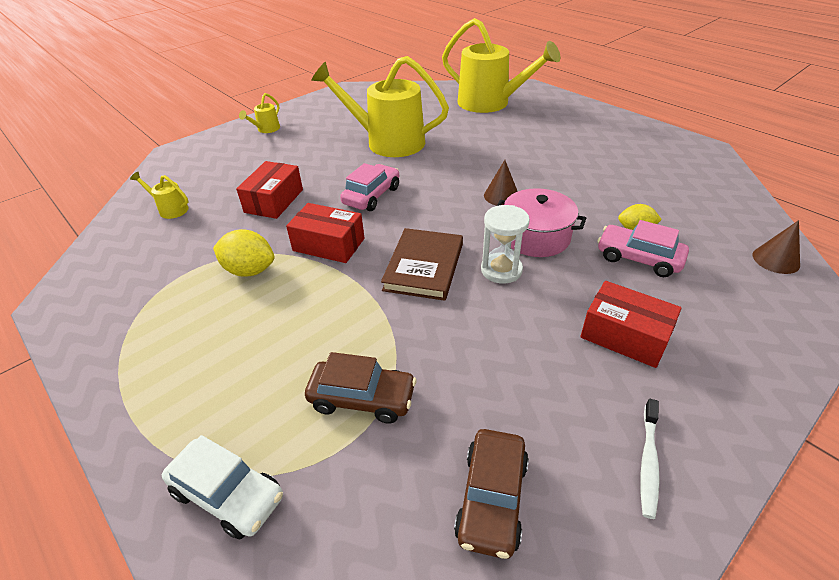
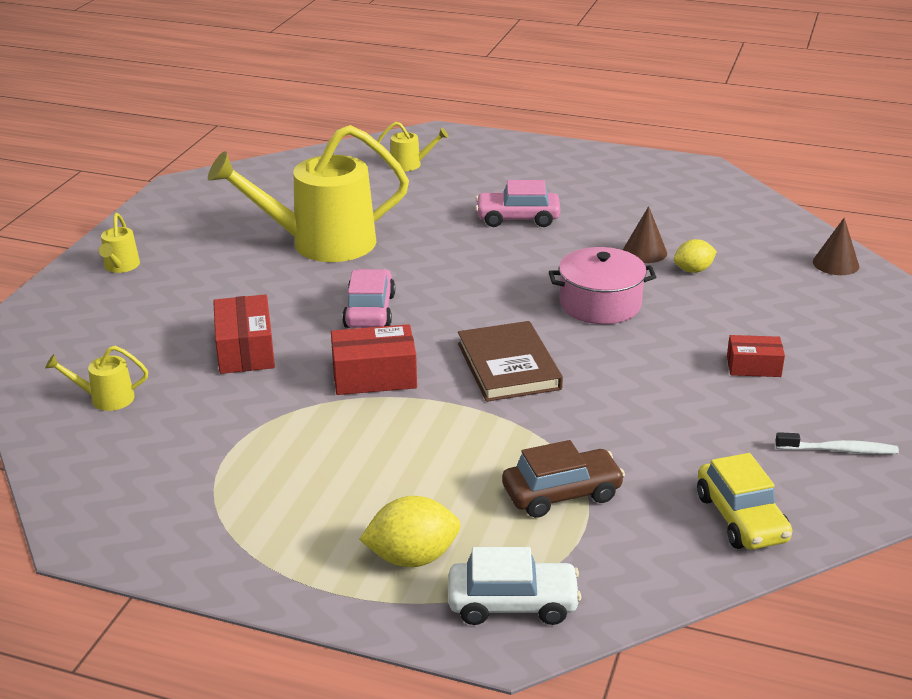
camera: 30 degrees left, 10 degrees down
(249, 270) = (306, 429): yellow lemon -> yellow lemon (412, 558)
(491, 103) = (411, 164): yellow watering can -> yellow watering can, size x0.42
(492, 499) = (741, 518): brown car -> yellow car
(501, 196) = (525, 272): brown cone -> brown cone (644, 252)
(501, 270) = (593, 345): white hourglass -> none
(624, 335) = (753, 366): red box -> red box, size x0.63
(638, 258) = (716, 297): pink car -> pink car (517, 218)
(648, 461) = (839, 450): white toothbrush -> white toothbrush turned 75 degrees counterclockwise

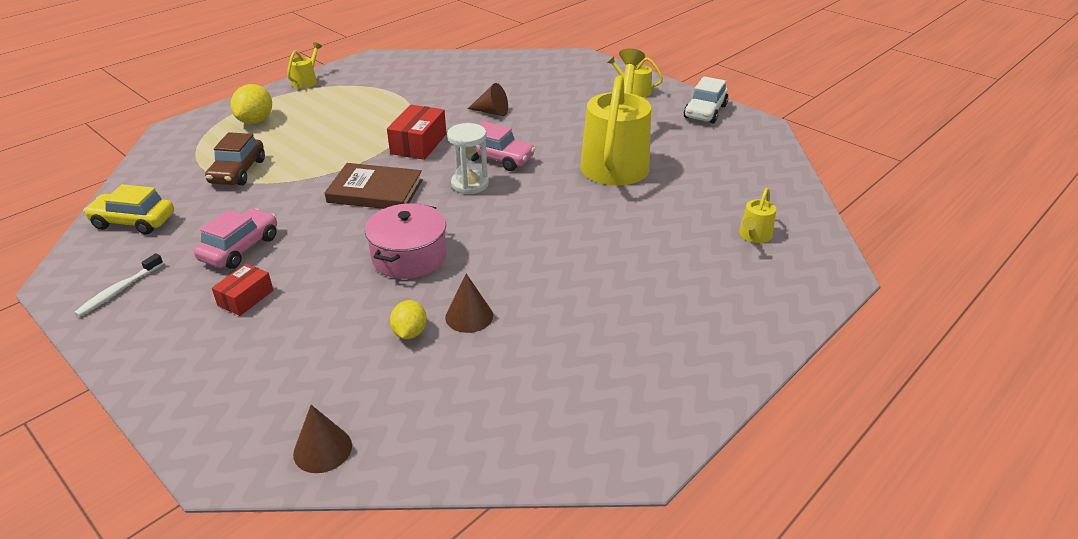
camera: 115 degrees right, 5 degrees up
(105, 399) = (482, 72): yellow watering can -> yellow watering can (307, 81)
(245, 350) = (492, 112): red box -> brown cone
(441, 312) = (470, 184): none -> white hourglass
(513, 603) = (190, 136): white car -> white car (705, 112)
(517, 218) = (593, 263): pink car -> pink car (240, 248)

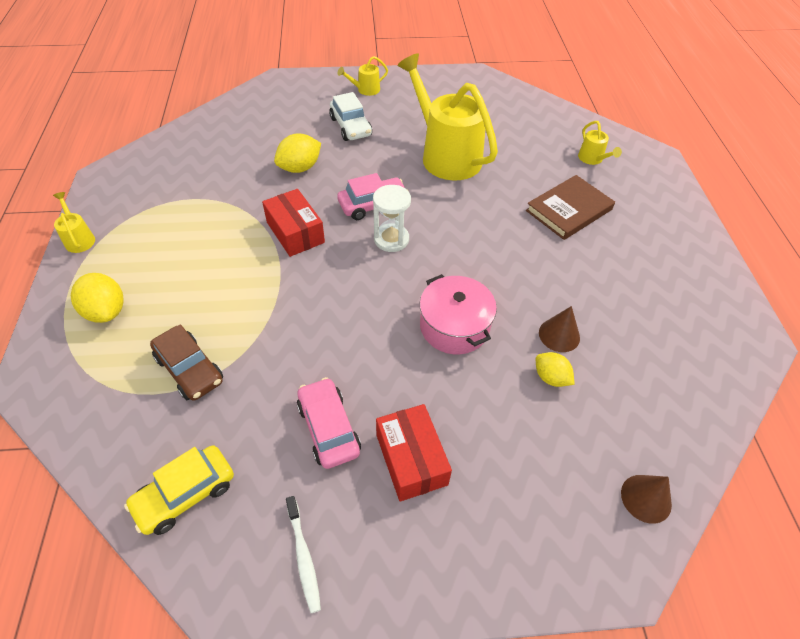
camera: 50 degrees left, 15 degrees up
(245, 298) = (411, 459): red box -> red box, size x1.58
(375, 191) = (338, 296): brown book -> brown book (569, 210)
(492, 112) = (300, 168): brown cone -> yellow lemon
(705, 112) = (433, 83): white car -> white car (351, 127)

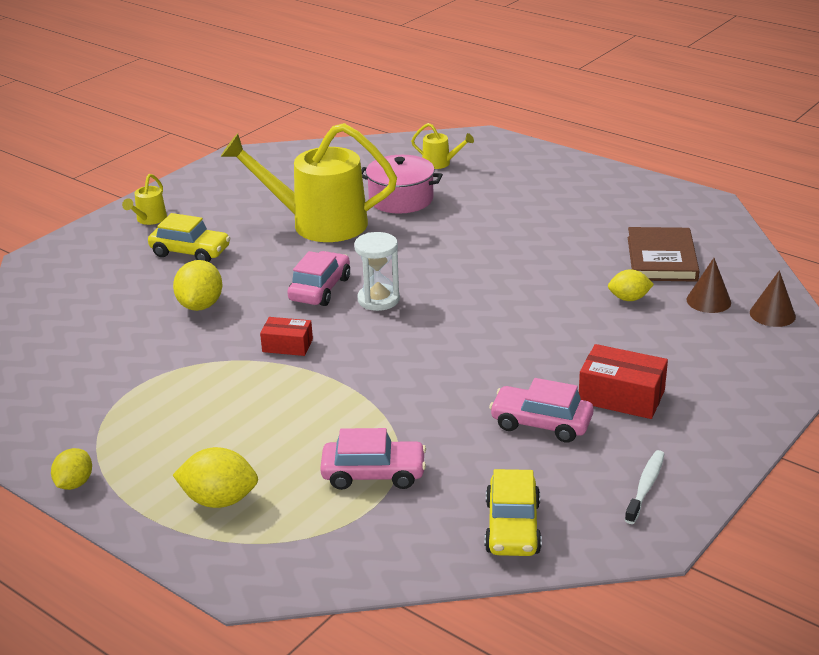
camera: 45 degrees left, 20 degrees down
(79, 239) = (74, 483): yellow watering can -> yellow lemon
(190, 369) = (374, 474): brown car -> pink car
(295, 232) = (287, 345): red box -> red box, size x0.63
(303, 557) = (645, 487): white toothbrush -> white toothbrush turned 90 degrees counterclockwise
(351, 127) = (190, 252): white car -> yellow car
(454, 326) = (521, 316): pink pot -> pink pot (401, 199)
(559, 335) = (595, 274): brown cone -> brown cone (708, 301)
(569, 210) = (479, 203): brown book -> brown book (662, 259)

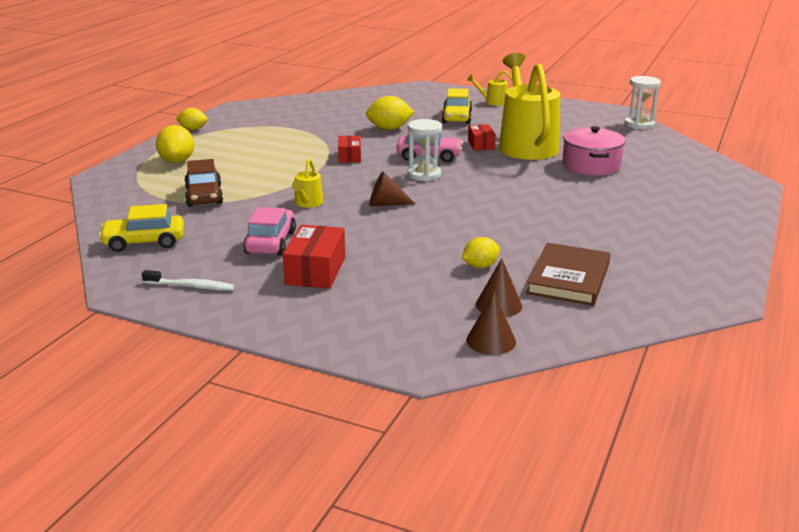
camera: 75 degrees right, 5 degrees down
(296, 151) = (639, 124): none -> white hourglass
(300, 250) = (481, 144): none -> red box
(374, 474) = (204, 196): pink car -> brown car
(440, 163) = (673, 172): yellow watering can -> yellow watering can (307, 203)
(457, 335) = (386, 204): none -> brown cone
(629, 298) = (480, 266): yellow lemon -> yellow lemon turned 75 degrees clockwise
(662, 259) = (569, 278): brown book -> brown book turned 60 degrees counterclockwise

